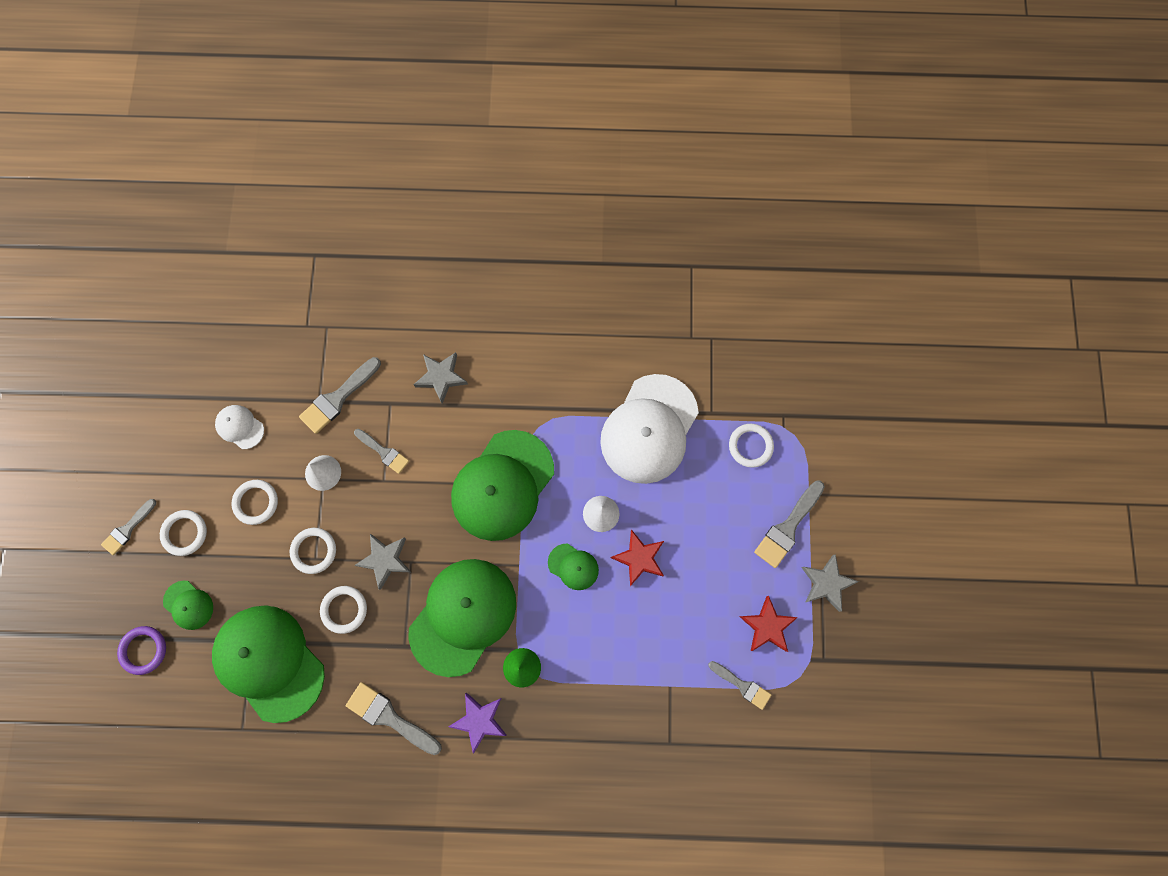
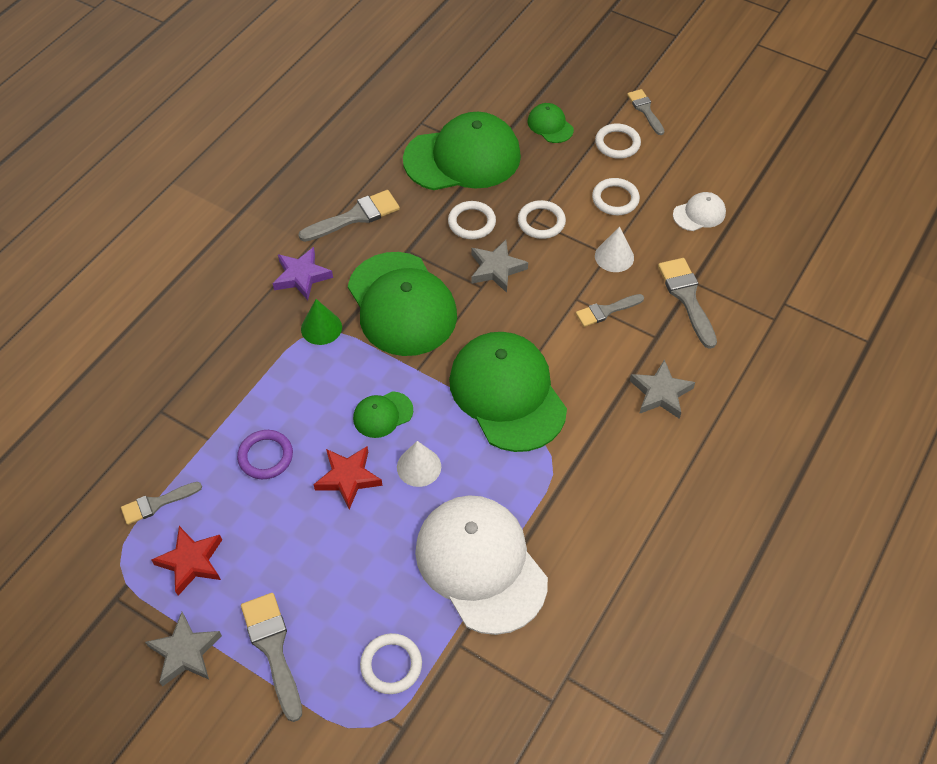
camera: 120 degrees right, 20 degrees down
(144, 650) = (531, 88): purple ring -> purple ring (265, 456)
(188, 605) = (550, 125): green cap -> green cap turned 75 degrees clockwise

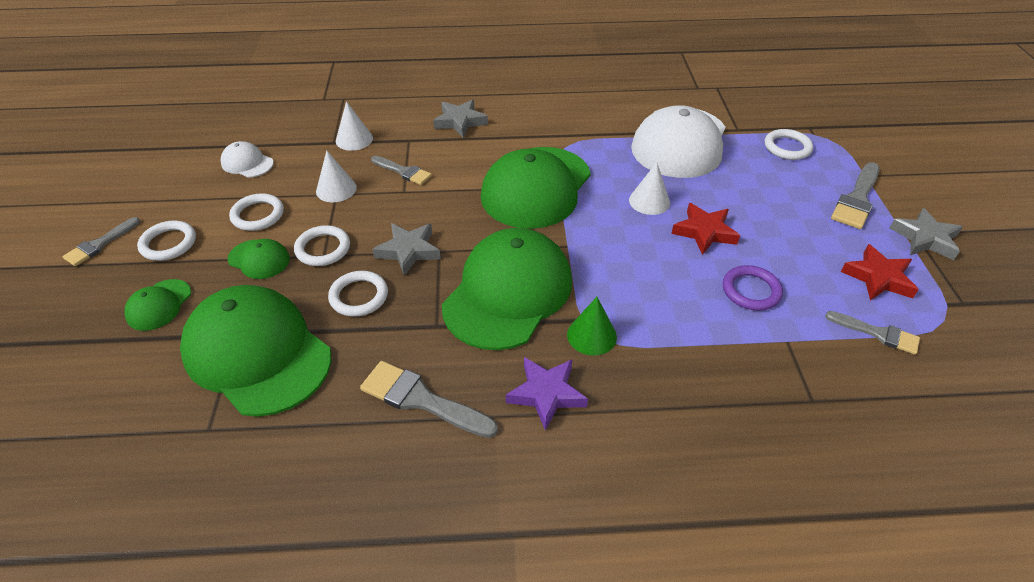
camera: 125 degrees left, 10 degrees down
(382, 414) = (631, 243): green cap -> green cap (259, 259)
(687, 297) = (354, 139): grey brush -> white cone

